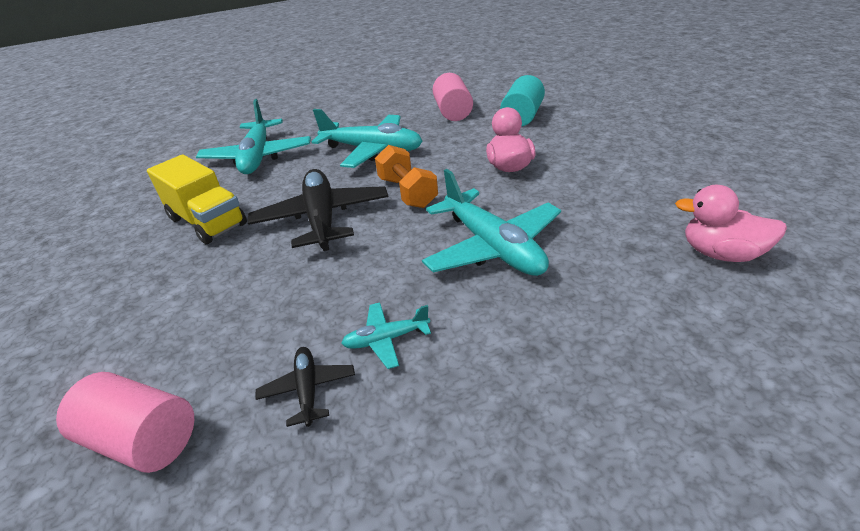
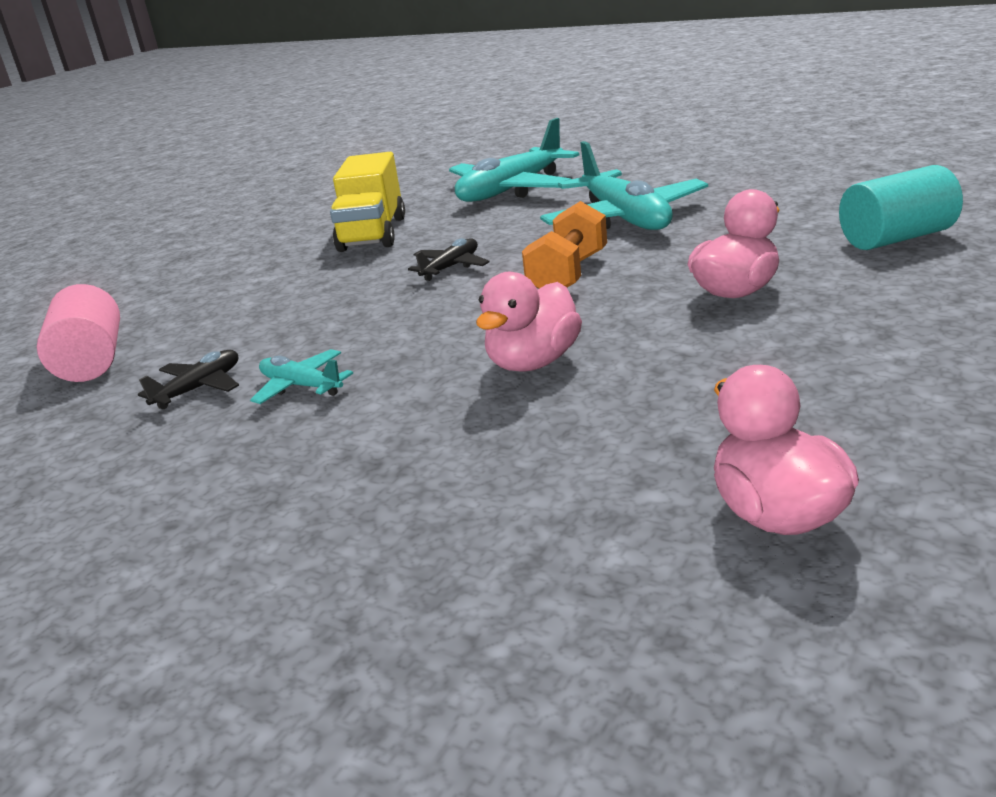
camera: 50 degrees right, 10 degrees down
(322, 219) = (451, 267): black plane -> black plane, size x0.48
(453, 112) = (810, 204): pink cylinder -> none
(493, 247) = (533, 362): turquoise plane -> pink duck

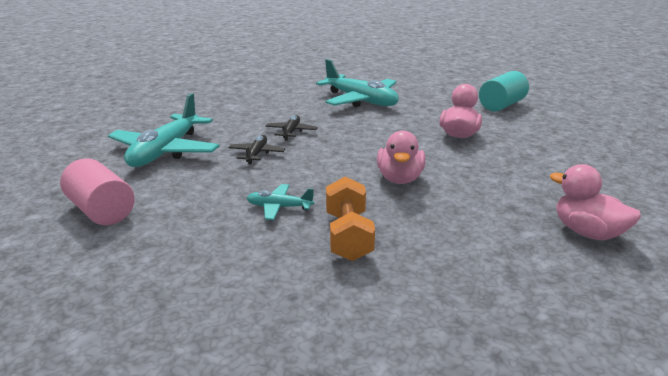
camera: 30 degrees left, 0 degrees up
(199, 388) = (210, 217): black plane -> black plane (257, 154)
(373, 234) = (215, 115): yellow truck -> none
(511, 190) = (276, 87): turquoise plane -> turquoise plane (165, 151)
(568, 274) = (365, 132): orange dumbbell -> orange dumbbell (348, 236)

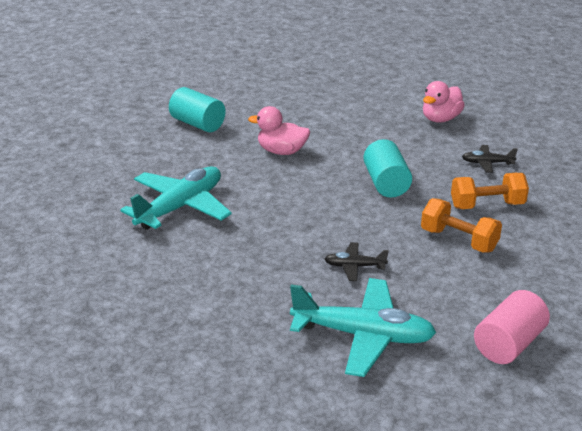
camera: 95 degrees left, 5 degrees up
(279, 207) = (458, 240): turquoise plane -> orange dumbbell
(291, 132) = (289, 250): black plane -> black plane (487, 163)
(399, 179) = (386, 183): pink duck -> turquoise cylinder

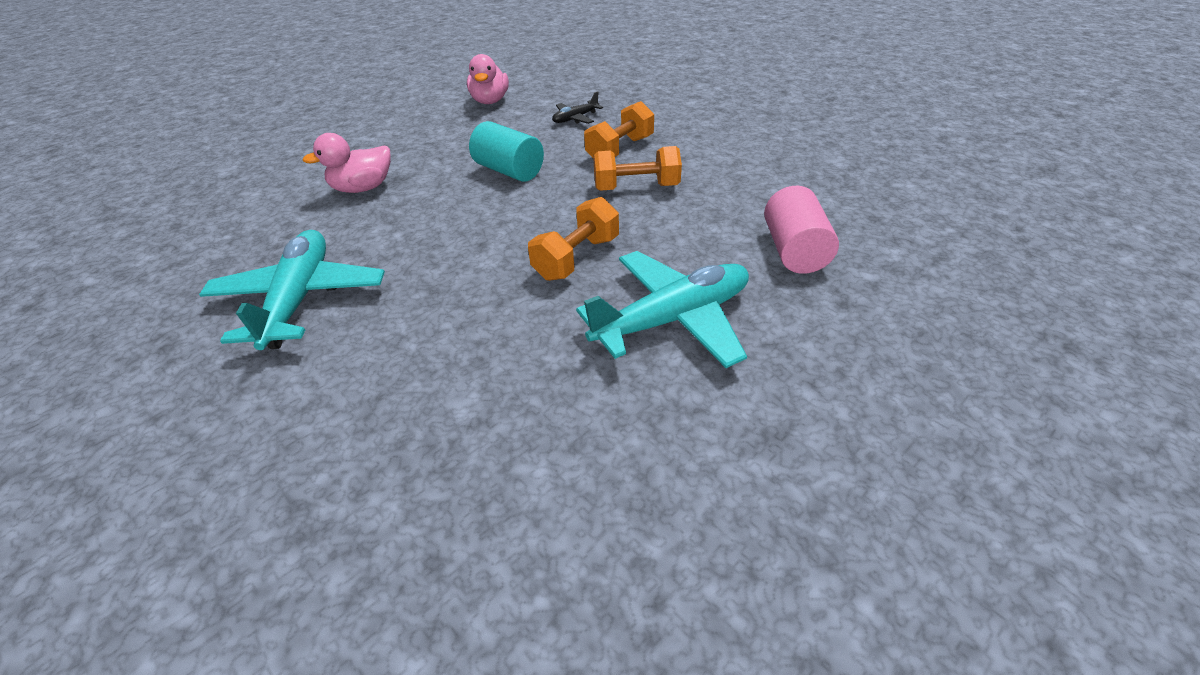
camera: 40 degrees left, 10 degrees up
(198, 124) = (223, 203): turquoise cylinder -> none
(354, 266) = (576, 258): black plane -> orange dumbbell

